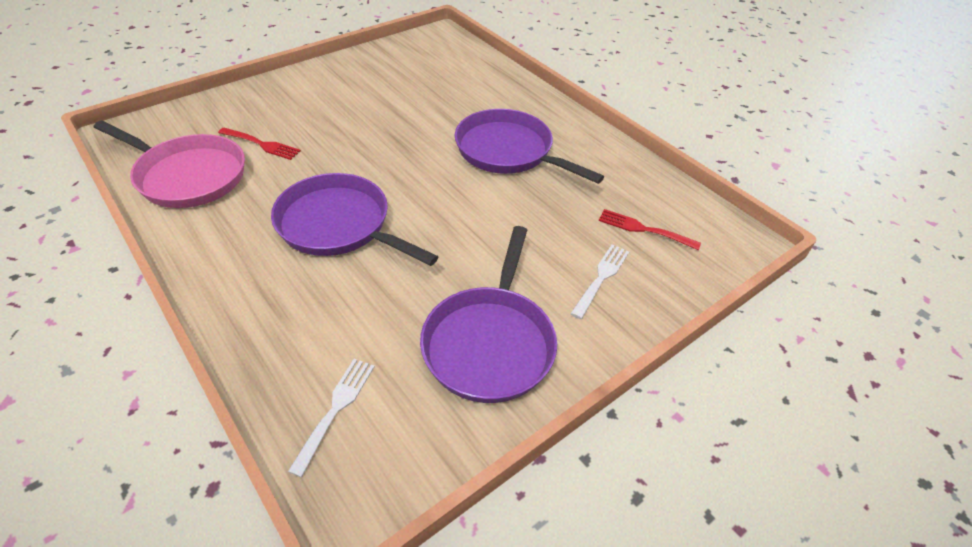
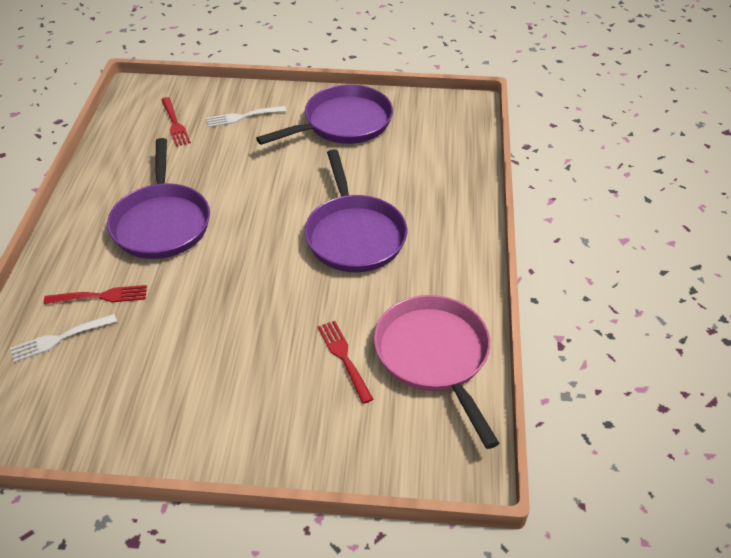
camera: 135 degrees left, 0 degrees up
(335, 410) = (448, 138): white fork -> white fork (60, 338)
(473, 98) = (100, 296): none -> red fork

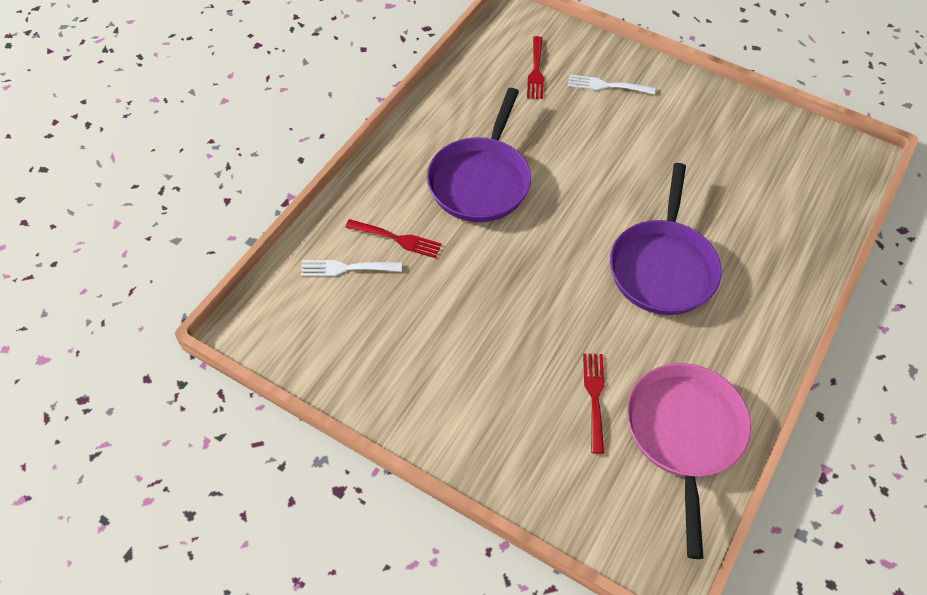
camera: 25 degrees right, 10 degrees up
(343, 123) = (708, 130): purple pan -> none

